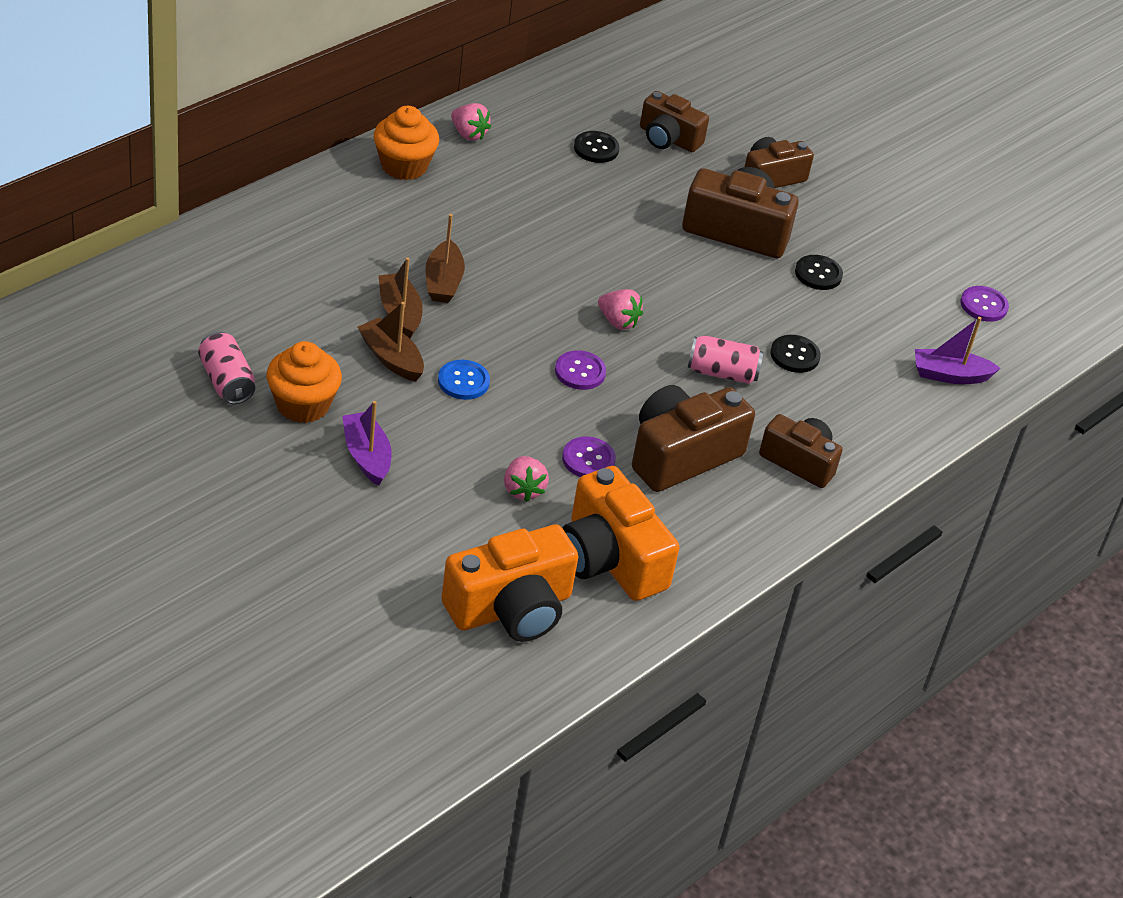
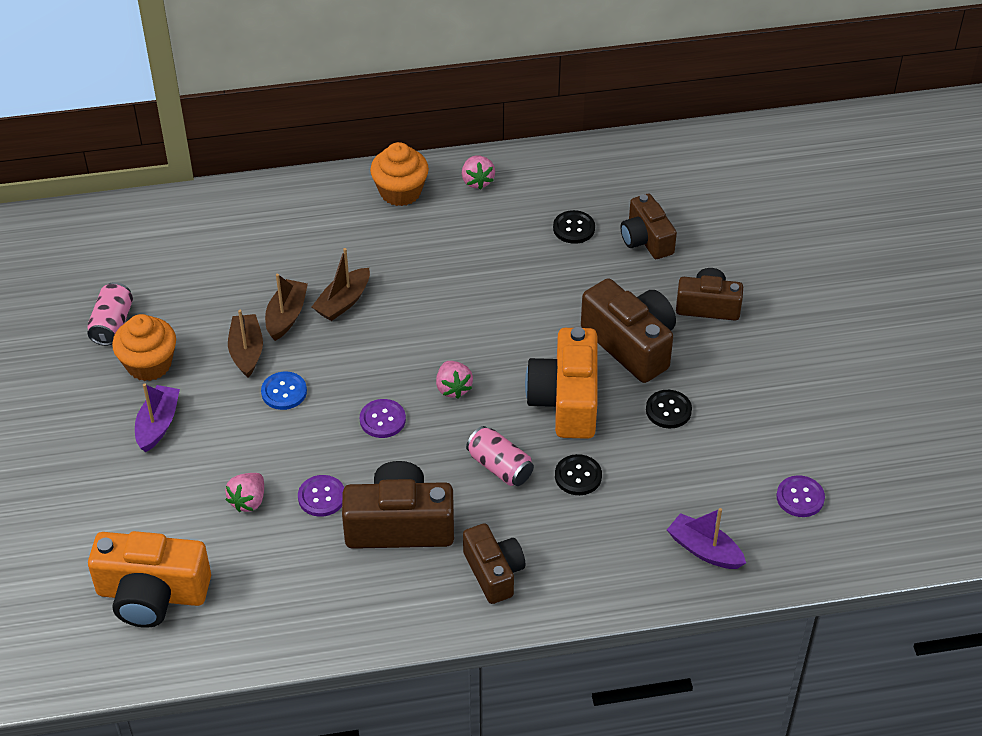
camera: 40 degrees right, 5 degrees up
(610, 559) = (262, 588): orange camera -> orange camera (566, 400)

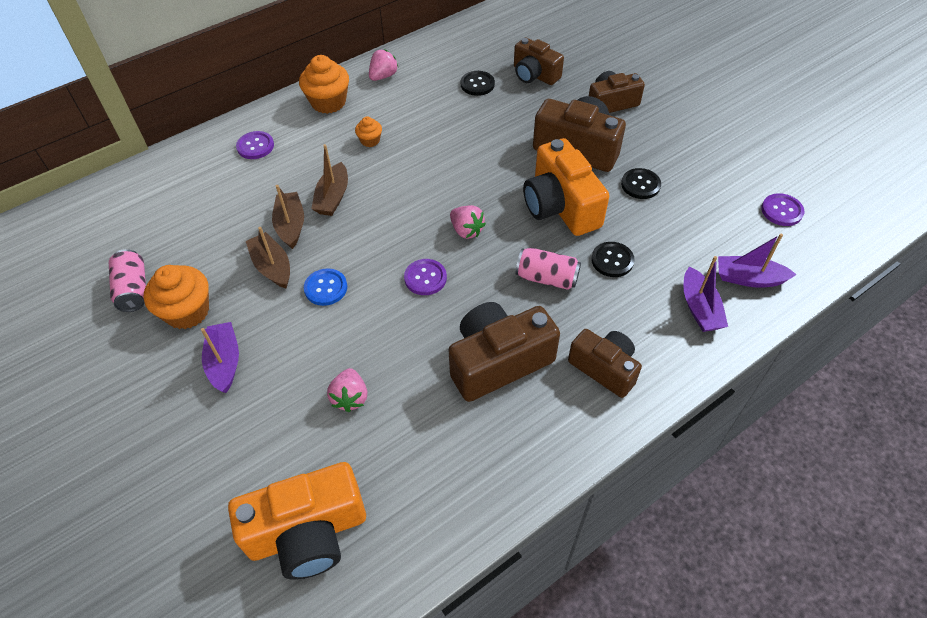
camera: 25 degrees left, 5 degrees up
(321, 497) = (415, 365): purple button -> purple button (255, 146)
(417, 253) = (370, 140): none -> orange cupcake
(477, 181) = (383, 76): pink strawberry -> pink strawberry turned 105 degrees counterclockwise
(630, 557) = (699, 308): none -> purple boat

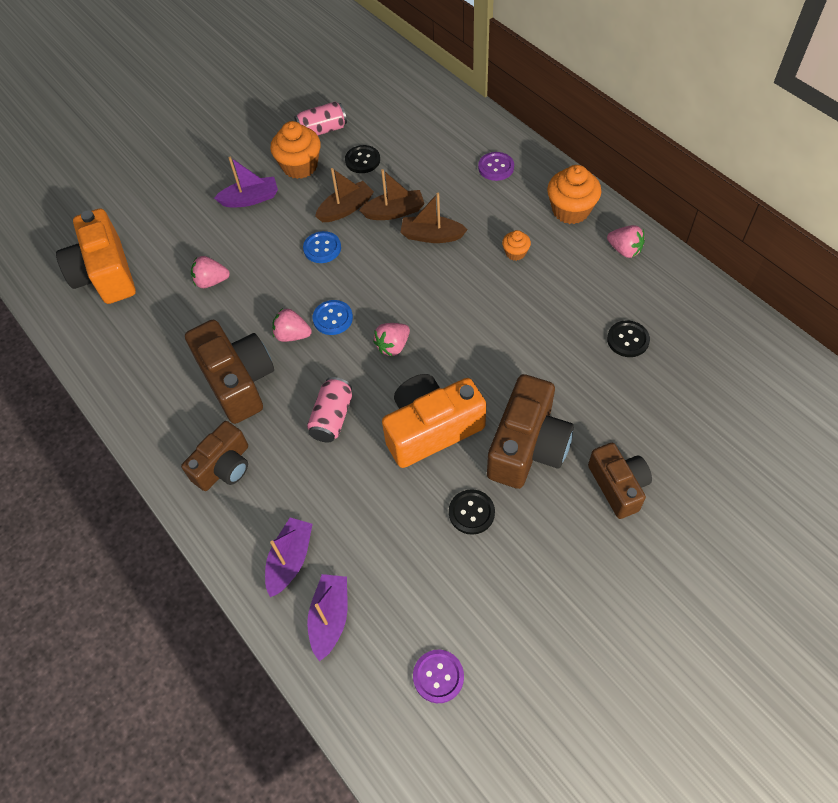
camera: 90 degrees right, 5 degrees up
(425, 278) = (333, 318): purple button -> blue button
(442, 313) = (292, 335): none -> pink strawberry
(534, 75) = (659, 399): brown camera -> none
(612, 260) = (355, 478): black button -> black button (362, 160)
(699, 308) = (290, 560): purple boat -> purple boat turned 120 degrees clockwise

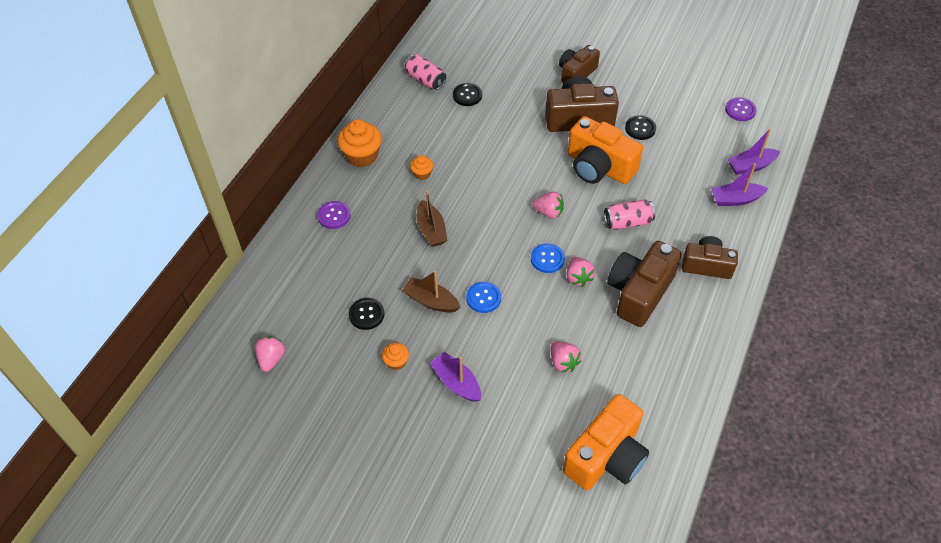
camera: 120 degrees left, 5 degrees down
(300, 166) = (396, 362): orange cupcake -> orange cupcake, size x0.52
(322, 130) = (339, 366): pink can -> pink can (425, 80)
(394, 212) = (418, 265): brown boat -> none
(624, 250) = (388, 117): pink strawberry -> pink strawberry (271, 359)

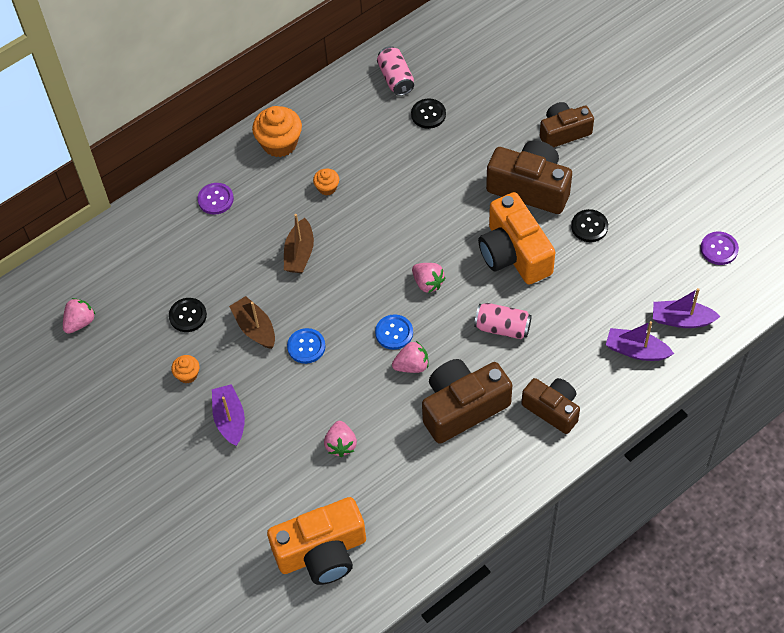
camera: 30 degrees right, 5 degrees up
(578, 278) = (412, 365): pink strawberry -> pink strawberry turned 120 degrees counterclockwise

